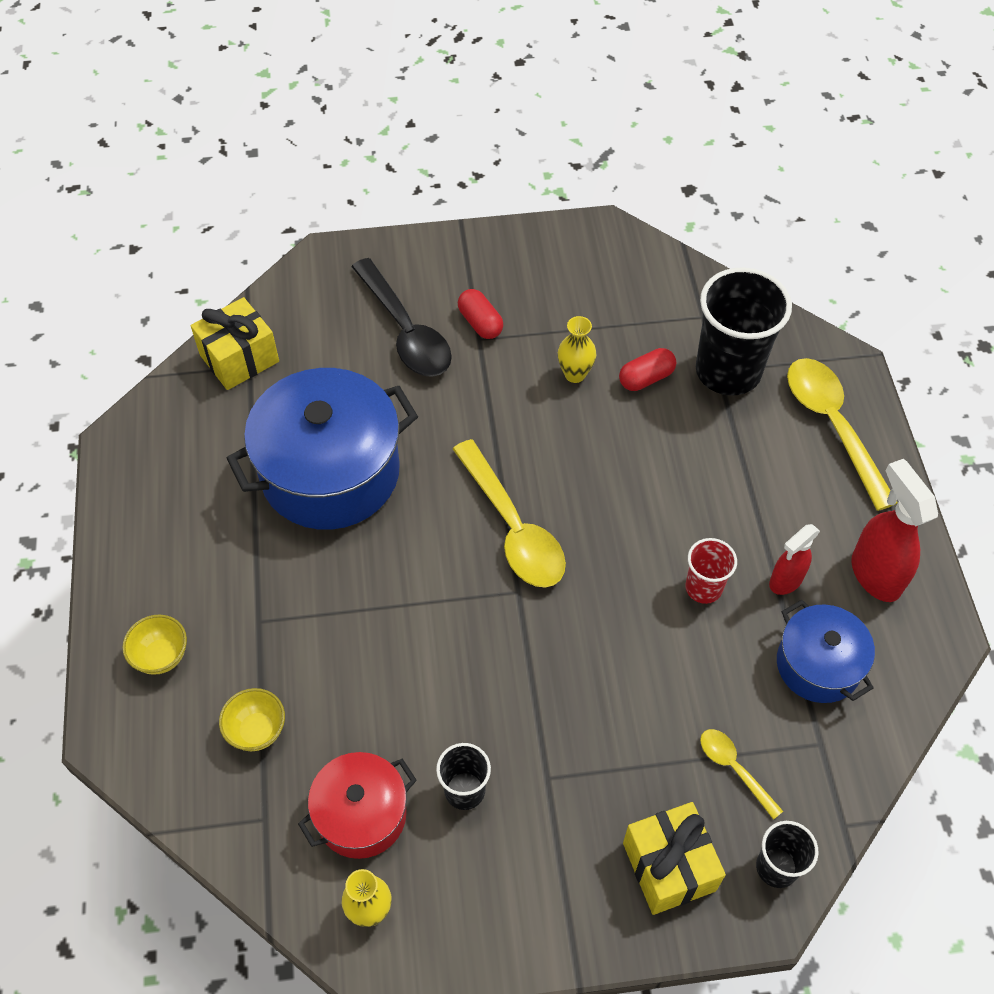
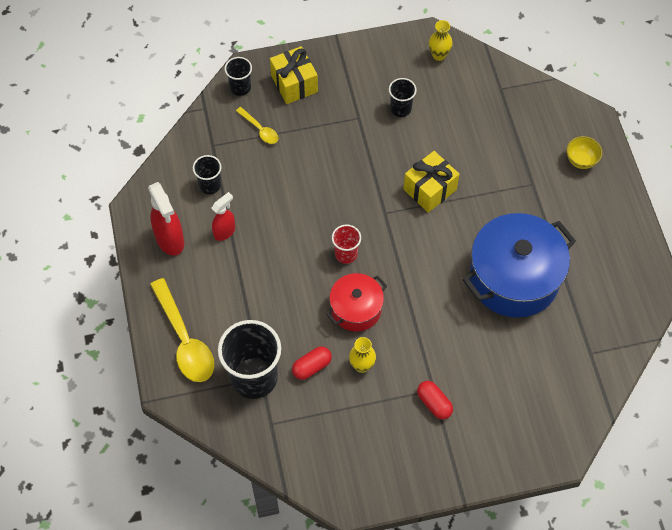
camera: 175 degrees right, 5 degrees up
(239, 358) = (599, 358): yellow gift -> yellow gift (430, 189)
(257, 731) = (516, 128): yellow bowl -> none
(361, 815) = (452, 94): red pot -> red pot (356, 309)
(405, 330) = (487, 392): black spoon -> none
(512, 527) = (392, 251): yellow spoon -> none
(703, 588) = (274, 223): red cup -> red cup (346, 254)
(818, 665) = (210, 185): blue pot -> black cup

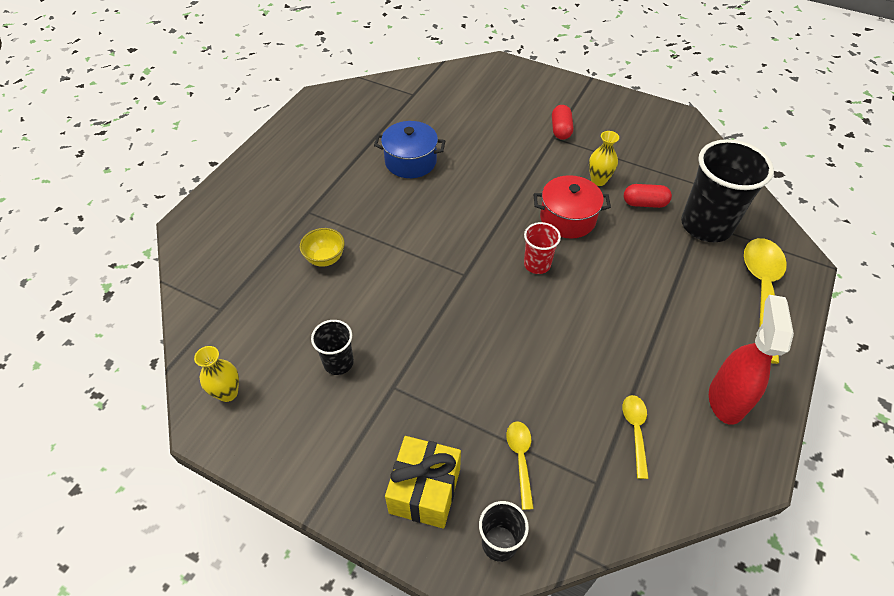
camera: 140 degrees left, 10 degrees down
(210, 185) = (635, 431): black cup -> yellow spoon
(225, 231) = (651, 366): red spray bottle -> none
(430, 189) = (400, 266): yellow gift -> none
(514, 278) = (410, 161): blue pot -> blue pot, size x0.56
(581, 160) = (246, 201): yellow bowl -> yellow bowl (325, 259)

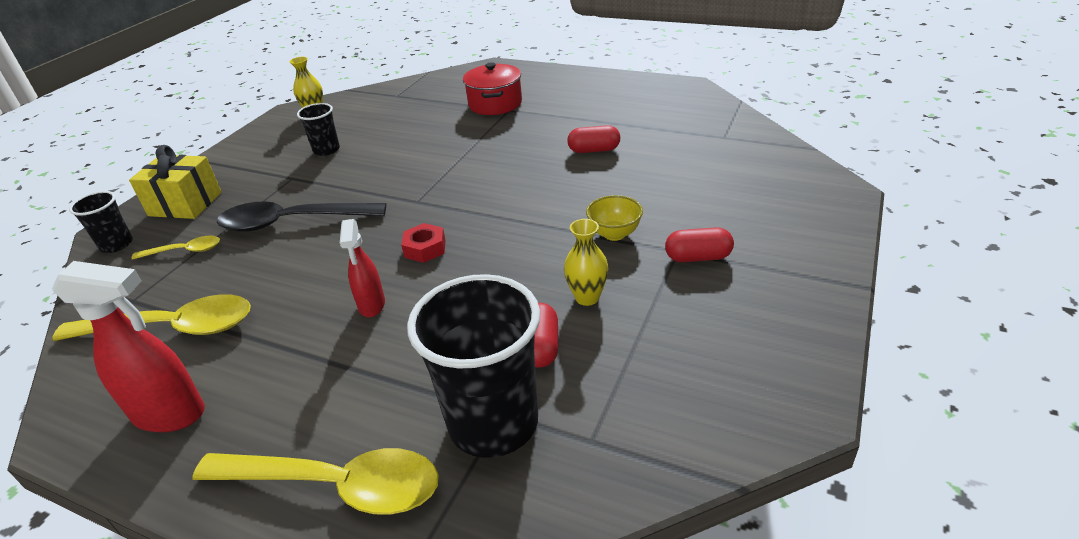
camera: 90 degrees right, 15 degrees down
(325, 259) = (446, 127): yellow bowl -> yellow bowl (614, 234)
(410, 161) = (594, 150): blue pot -> red capsule
(483, 368) = (293, 222): none -> black spoon
(537, 264) = (425, 248): red cup -> red nut
(567, 218) = (504, 270): red pot -> red pot (495, 104)
(606, 292) = (372, 305): none -> red spray bottle
(635, 431) = (171, 328): yellow spoon -> yellow spoon, size x1.99

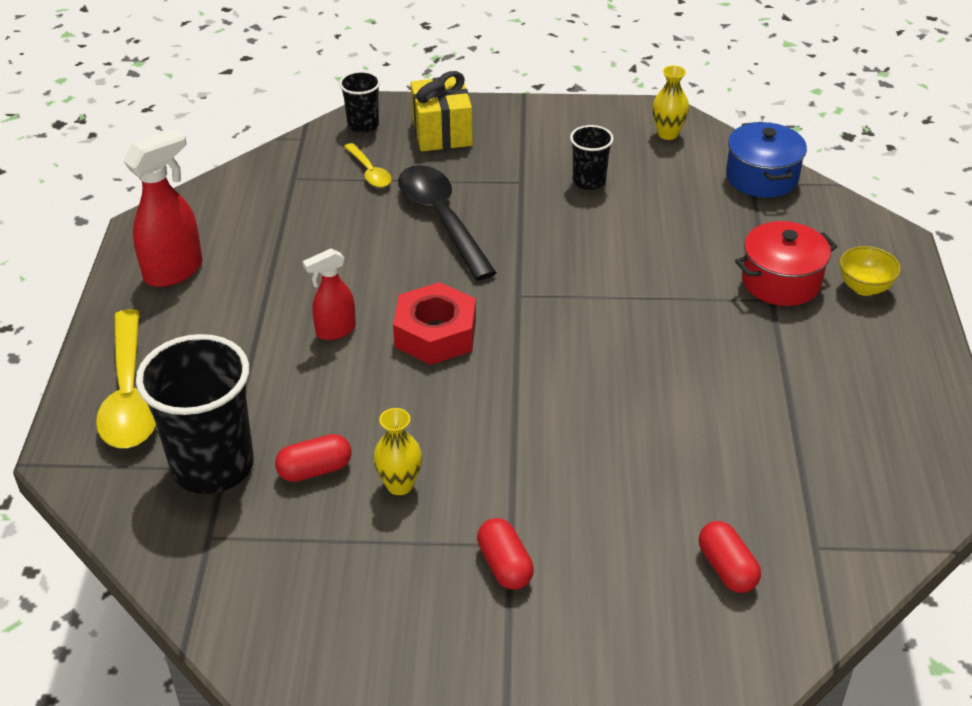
camera: 65 degrees right, 5 degrees up
(170, 414) = (174, 271): red spray bottle -> red spray bottle turned 120 degrees counterclockwise
(171, 328) = (266, 220): yellow spoon -> none
(395, 91) = (761, 177): none -> blue pot
(425, 248) = (435, 334): red nut -> red nut, size x1.75
(594, 150) = (705, 414): red capsule -> red capsule (726, 568)
(614, 234) = (522, 480): yellow bowl -> yellow bowl (864, 288)

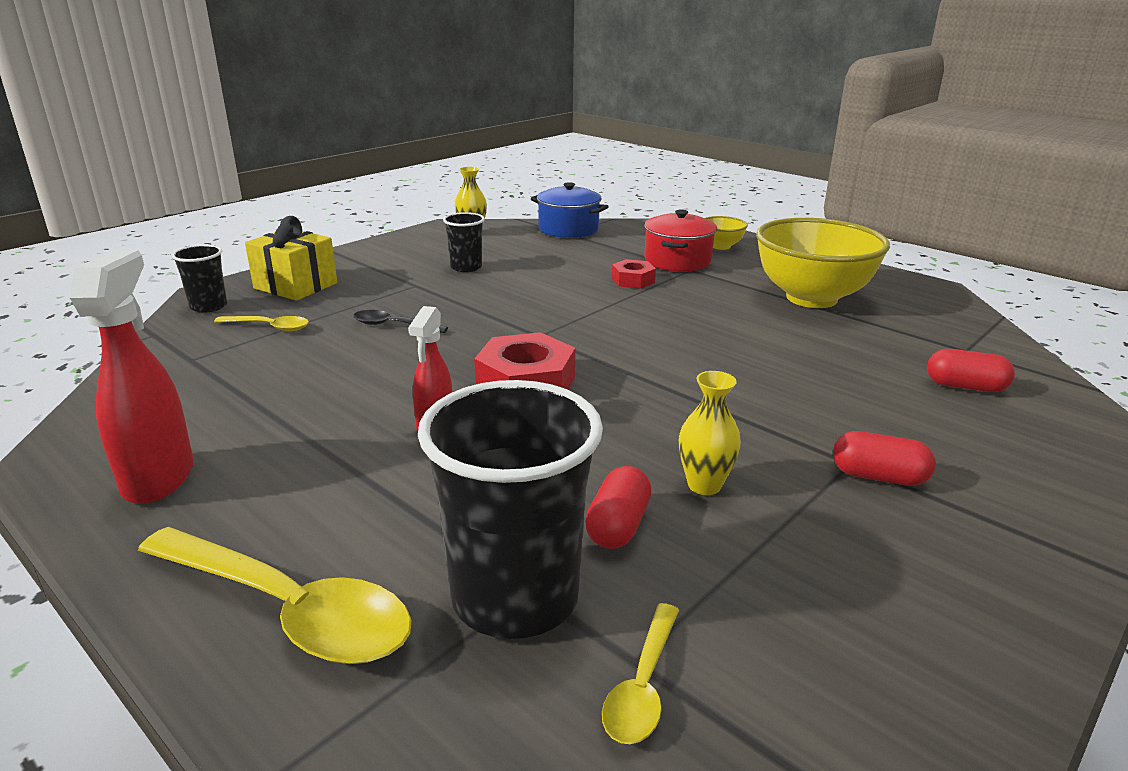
camera: 50 degrees left, 15 degrees down
(193, 548) = (643, 685): none -> yellow spoon
(442, 220) = (393, 325): black spoon -> black spoon, size x0.50
(693, 281) = (633, 280): none -> red nut
(808, 404) = (811, 298): none -> yellow bowl

